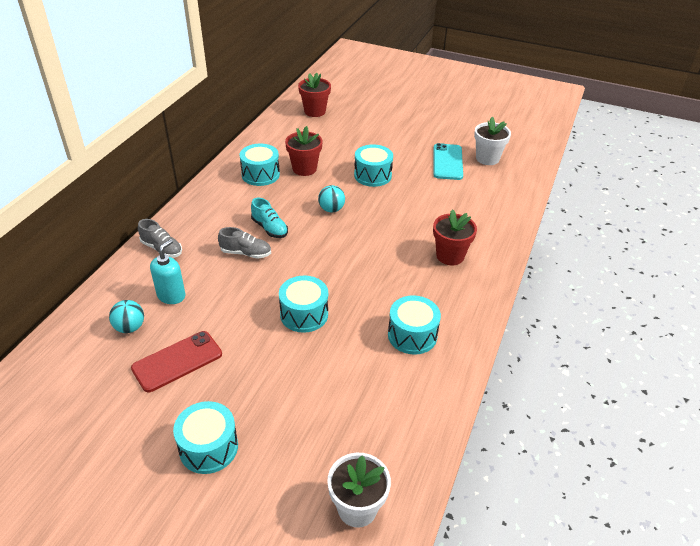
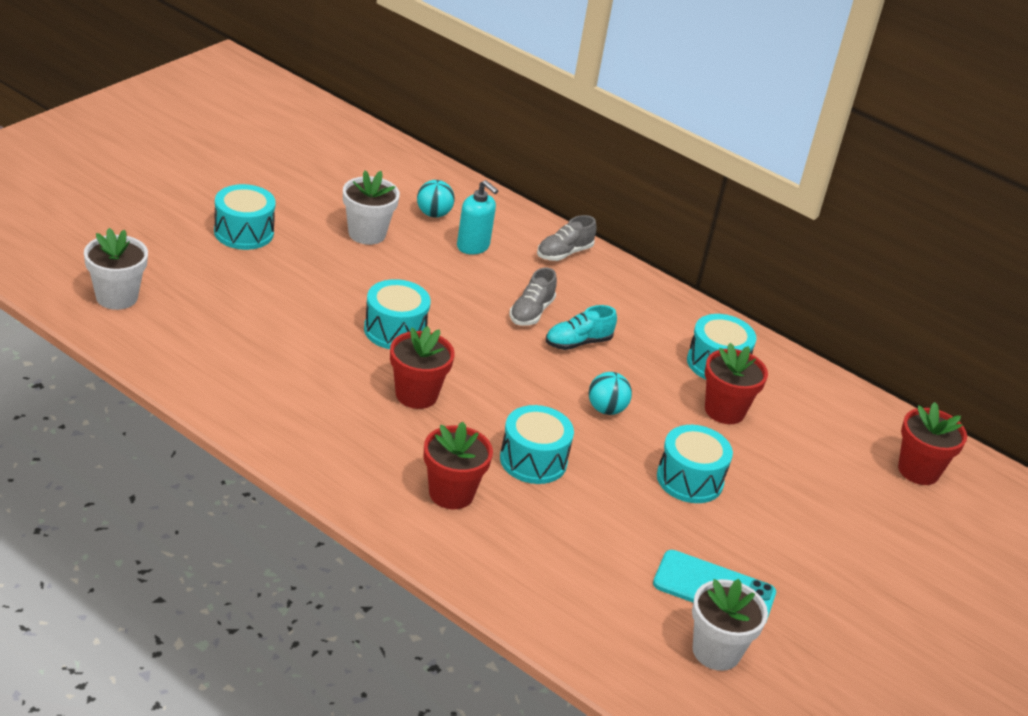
camera: 100 degrees right, 5 degrees down
(177, 361) = (367, 234): red phone -> white flower pot
(370, 288) = (416, 395): none -> red flower pot
(412, 335) = (314, 403): turquoise drum -> turquoise drum (533, 460)

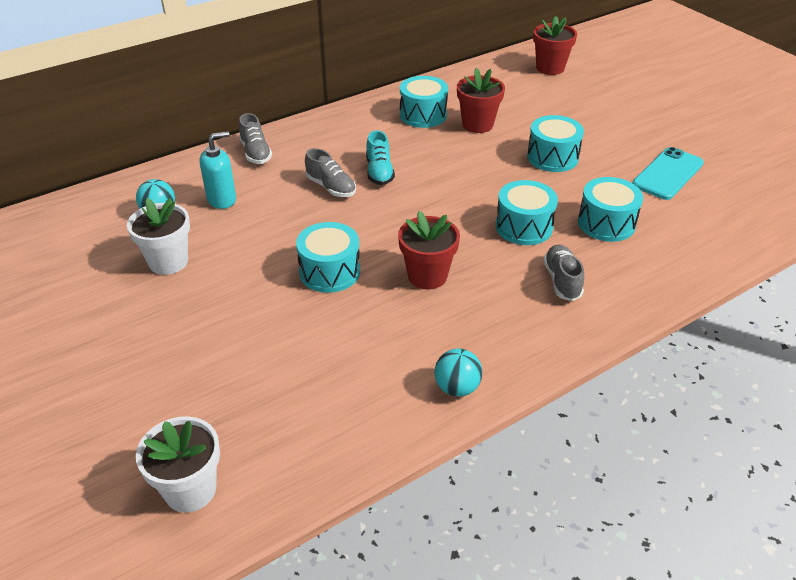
camera: 65 degrees left, 5 degrees up
(244, 232) = (117, 353): turquoise drum -> turquoise drum (606, 223)
(451, 493) = (562, 281): red flower pot -> grey shoe
(606, 409) = (466, 177): turquoise ball -> turquoise ball (457, 388)
(716, 651) = (730, 188): white flower pot -> none

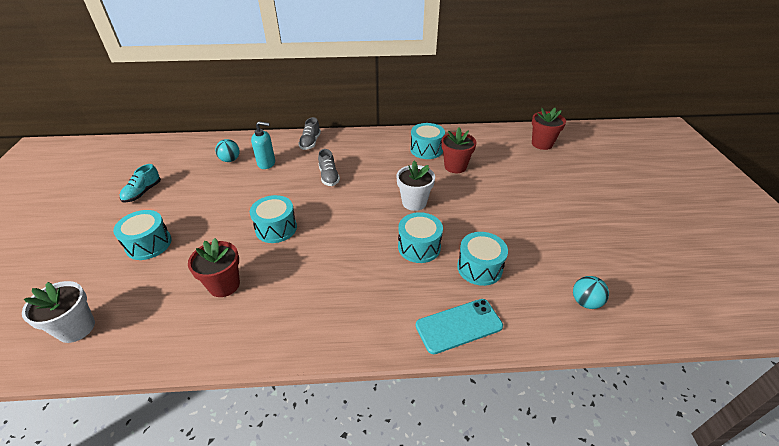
camera: 30 degrees right, 0 degrees up
(168, 262) = (206, 189): white flower pot -> white flower pot (414, 202)
(379, 172) = (365, 177): turquoise shoe -> turquoise shoe (143, 192)
(427, 276) = (326, 255): red flower pot -> red flower pot (224, 285)
(457, 388) = (268, 340): turquoise ball -> turquoise ball (585, 302)
(552, 157) = (485, 205): turquoise drum -> turquoise drum (148, 244)
(562, 281) = (408, 296): grey shoe -> none
(668, 174) = (562, 248): turquoise phone -> turquoise phone (459, 326)

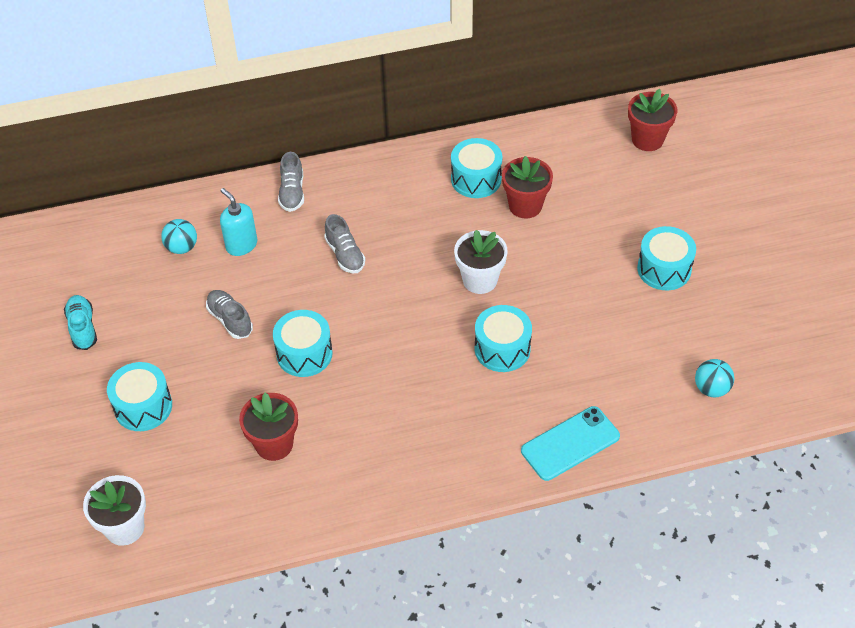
camera: 10 degrees left, 10 degrees up
(143, 192) = (83, 328): turquoise shoe -> turquoise shoe turned 150 degrees clockwise
(237, 201) = (230, 320): none -> grey shoe
(266, 163) = (241, 245): turquoise soap dispenser -> turquoise soap dispenser turned 120 degrees counterclockwise
(479, 268) = (583, 365): turquoise drum -> turquoise drum (664, 269)

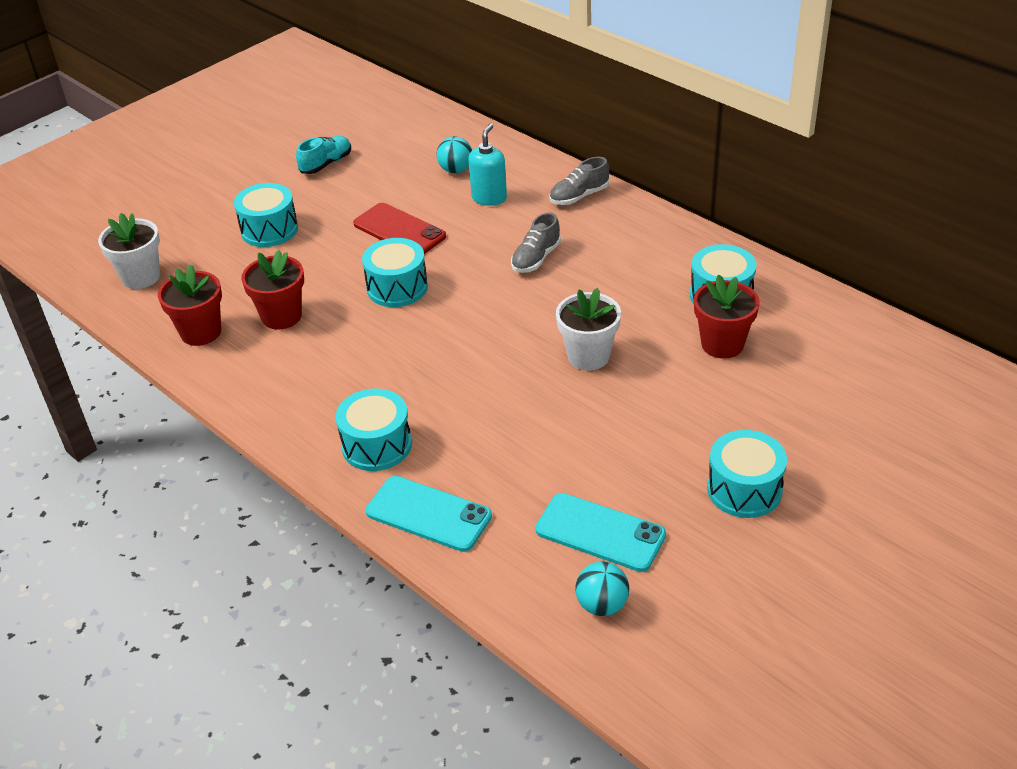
camera: 60 degrees right, 10 degrees down
(230, 320) = (399, 230): grey shoe -> red phone
(502, 349) = (512, 410): turquoise drum -> turquoise drum (376, 445)
(647, 139) = (929, 394): red flower pot -> red flower pot (201, 332)
(651, 359) = (600, 532): none -> turquoise phone

